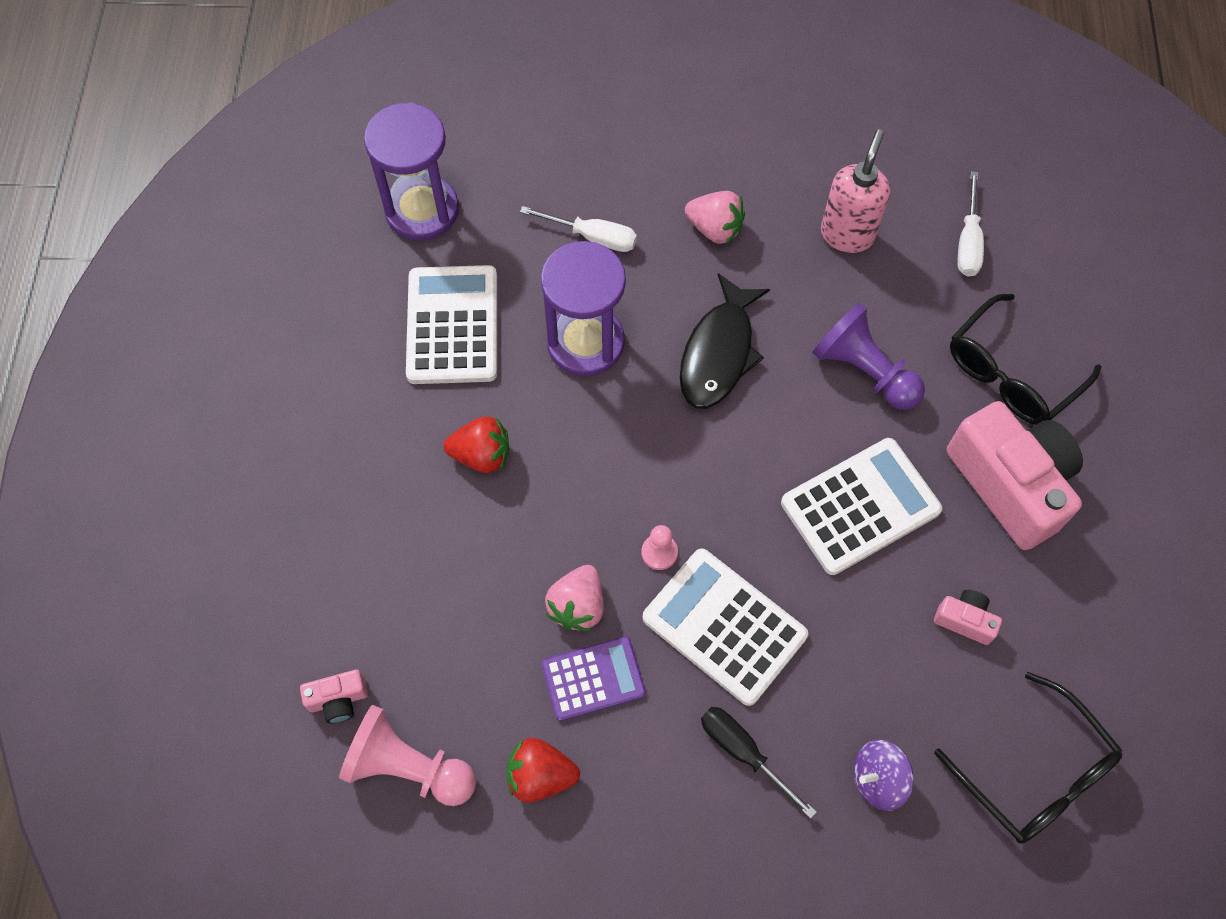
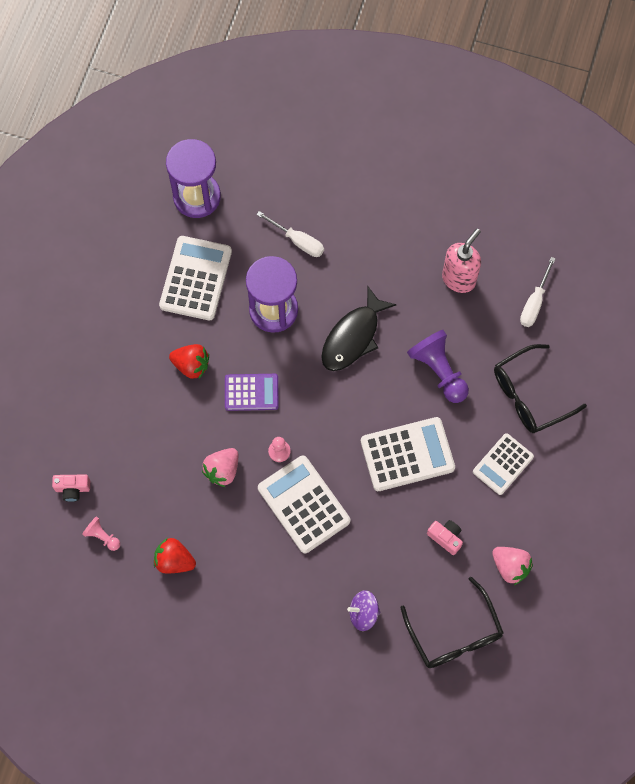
camera: 15 degrees right, 5 degrees up
(408, 767) = (102, 536): pink pawn -> pink pawn, size x0.51
(593, 679) = (219, 514): purple calculator -> purple calculator (251, 392)
(715, 229) = (376, 254): pink strawberry -> pink strawberry (510, 567)
(743, 752) = (292, 578): black screwdriver -> none
(1010, 484) = (503, 464): pink camera -> white calculator

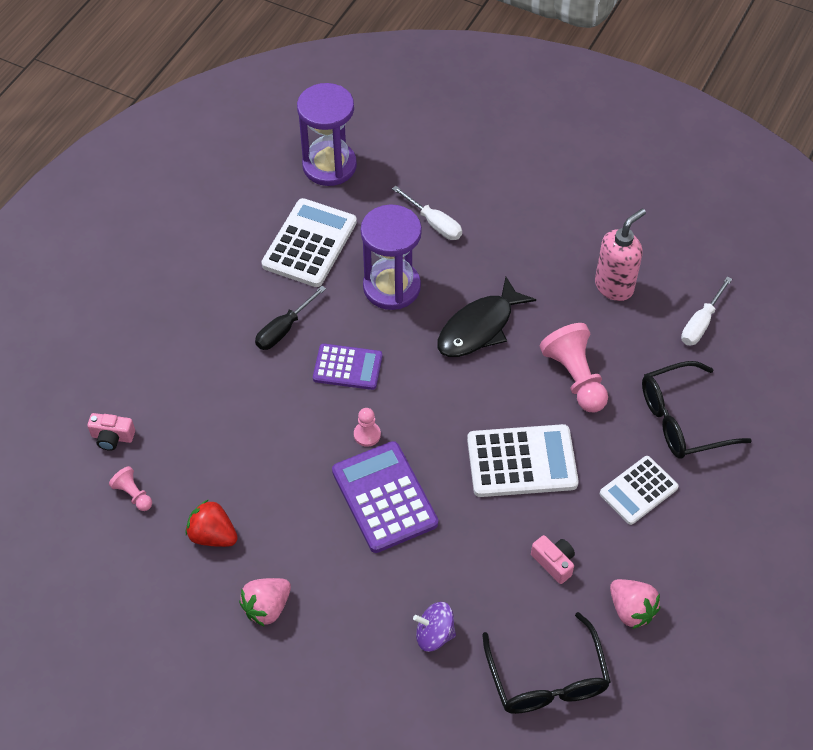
camera: 10 degrees right, 15 degrees down
(191, 365) = (284, 329): red strawberry -> black screwdriver
(222, 470) = (294, 445): pink strawberry -> pink strawberry (267, 607)
(303, 504) = (384, 497): white calculator -> purple calculator
(438, 371) = (575, 377): purple pawn -> pink pawn

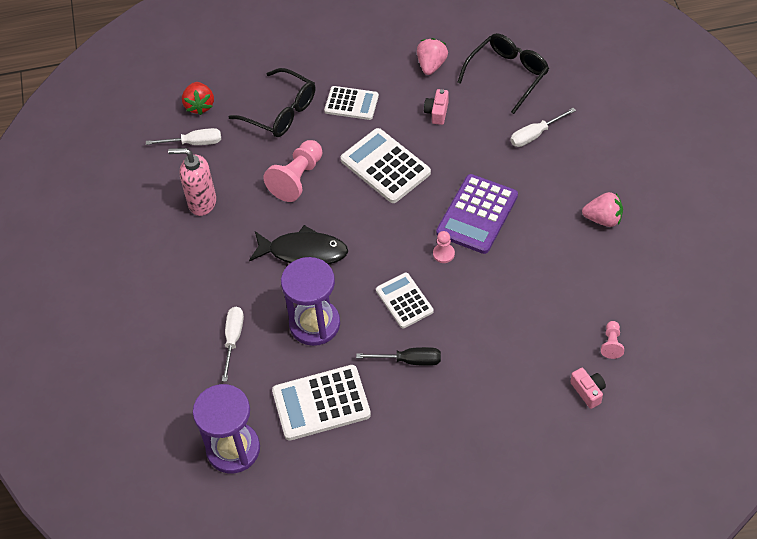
camera: 125 degrees left, 0 degrees up
(213, 535) = (591, 280): red strawberry -> red strawberry (199, 105)
(347, 367) = (404, 301): purple calculator -> white calculator
(434, 634) = (535, 135): purple spinning top -> white screwdriver

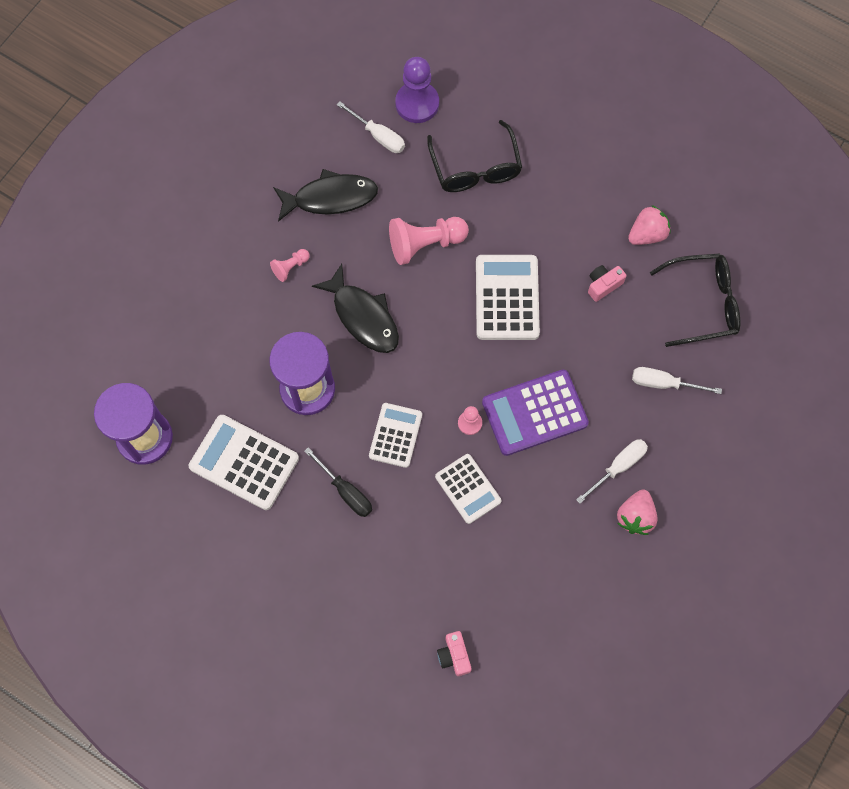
camera: 40 degrees right, 15 degrees up
(199, 105) = (417, 103): red strawberry -> purple pawn
(201, 202) = (330, 198): pink soap dispenser -> black fish
(233, 339) = (235, 344): white screwdriver -> white screwdriver (618, 467)
(351, 103) = (540, 212): white calculator -> white calculator (468, 489)
(588, 391) = (454, 656): pink camera -> pink camera turned 150 degrees clockwise
(603, 219) = (635, 516): pink strawberry -> pink strawberry turned 60 degrees clockwise
(611, 344) = (518, 634): pink pawn -> pink pawn (290, 267)

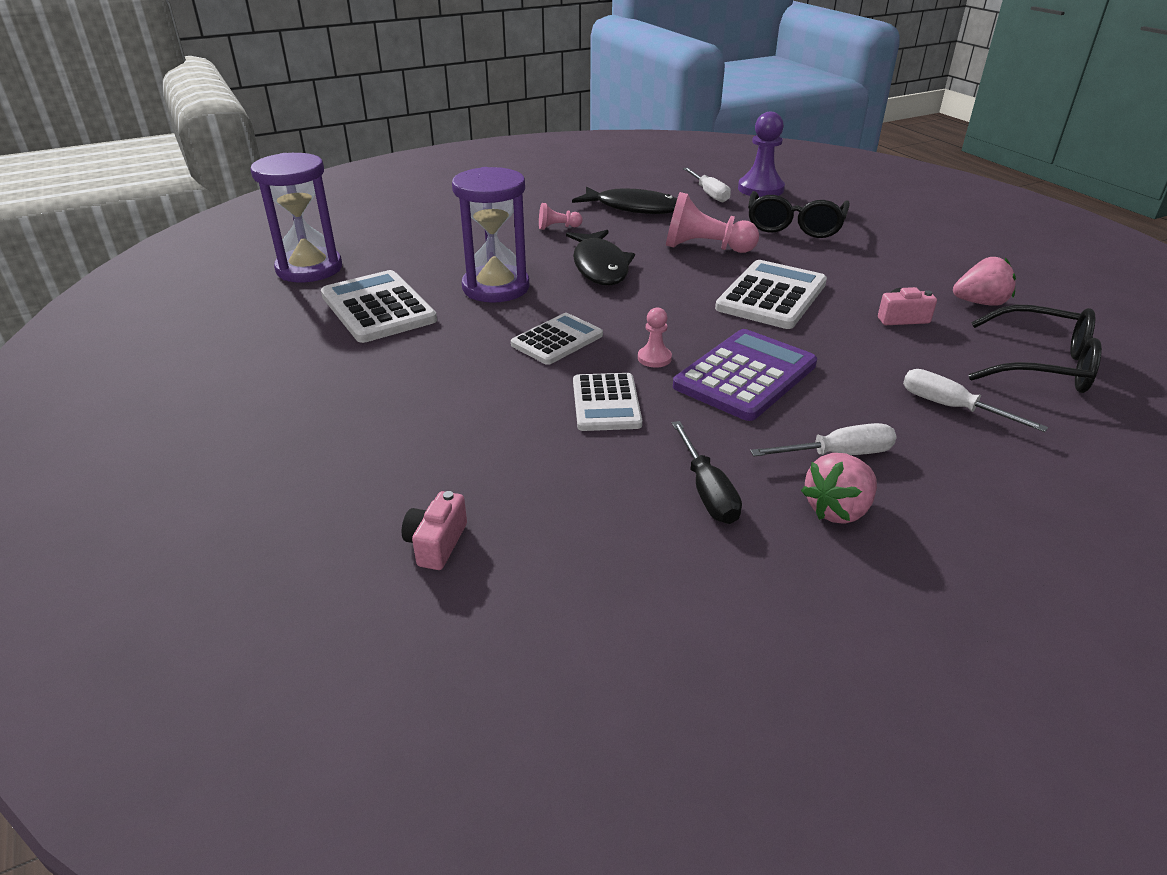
camera: 30 degrees right, 35 degrees down
(346, 491) = (458, 358): black screwdriver -> black screwdriver (707, 491)
(534, 413) = (745, 376): purple calculator -> purple calculator turned 120 degrees clockwise

